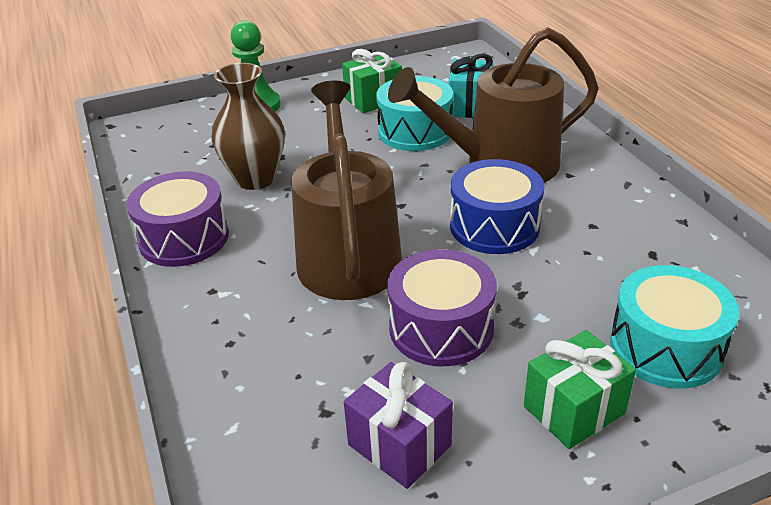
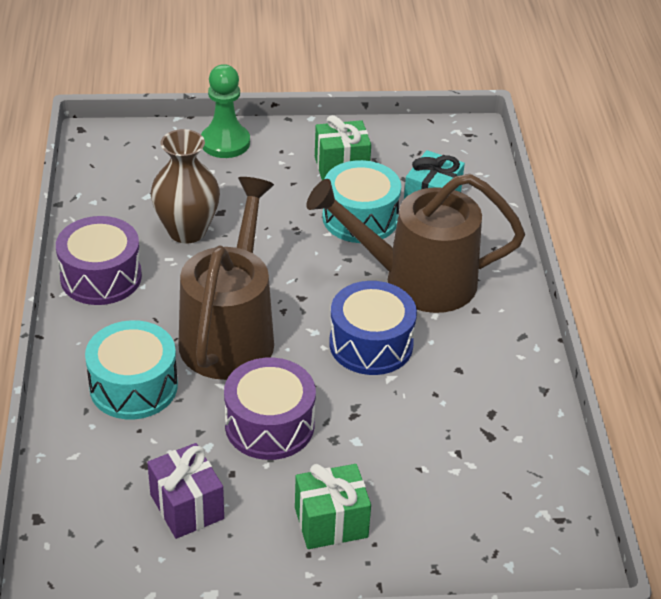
camera: 15 degrees right, 5 degrees up
(665, 347) = (438, 497): turquoise drum -> turquoise drum (133, 386)

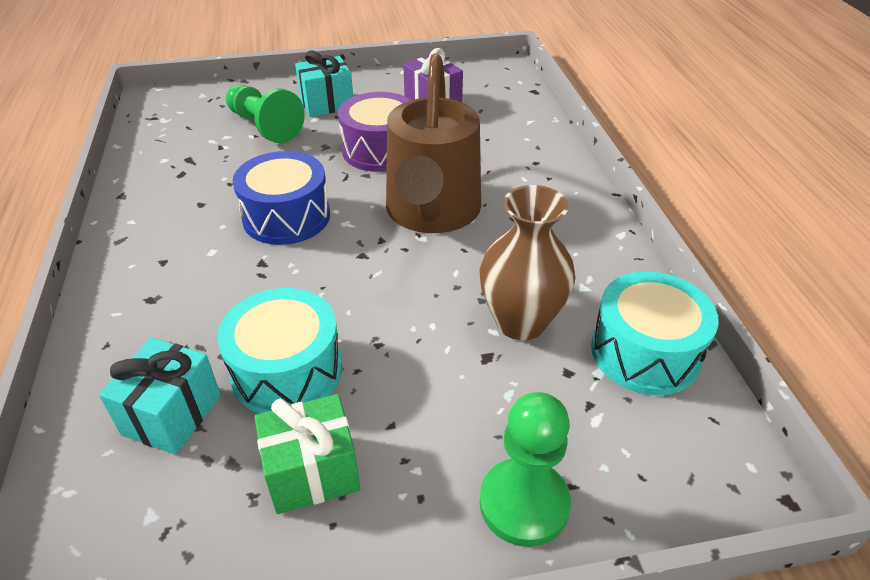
camera: 175 degrees right, 0 degrees up
(101, 277) = (593, 253): purple drum -> none
(133, 386) = (506, 165): turquoise drum -> turquoise drum (645, 352)
(331, 522) = (327, 104): green gift -> turquoise gift
(410, 484) = (264, 126): none -> green pawn
(416, 280) = (224, 288): brown watering can -> none

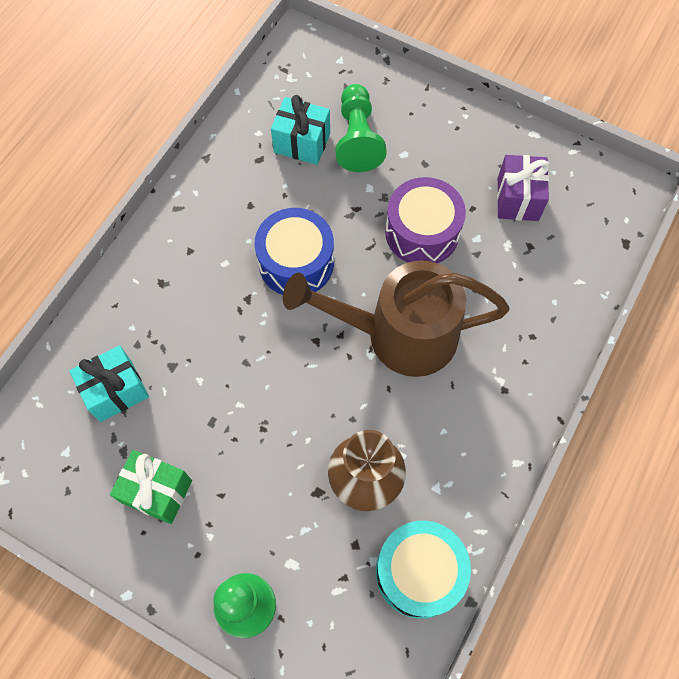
camera: 40 degrees right, 25 degrees up
(287, 371) = (196, 407): turquoise drum -> none
(327, 104) = (428, 140): turquoise gift -> turquoise gift (302, 143)
(432, 213) = (398, 334): brown watering can -> brown watering can turned 45 degrees clockwise

